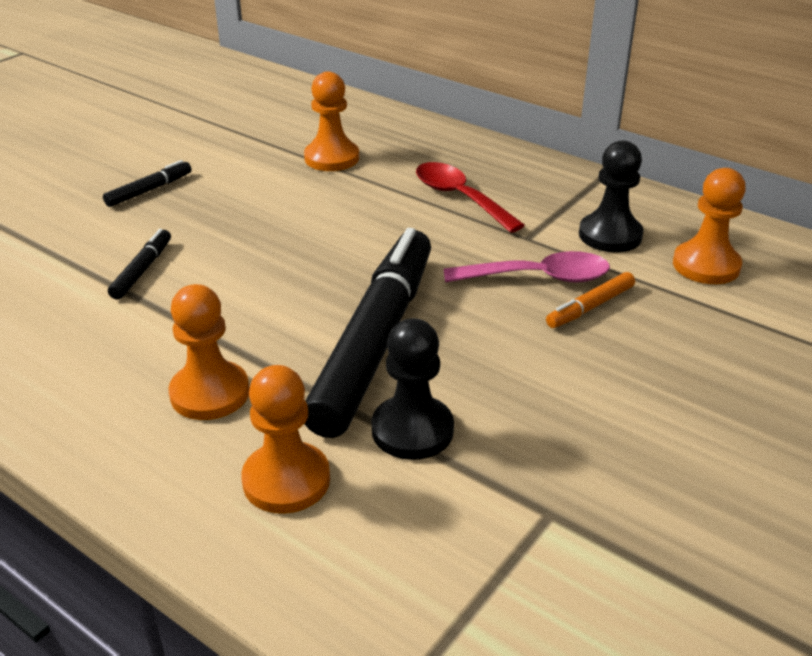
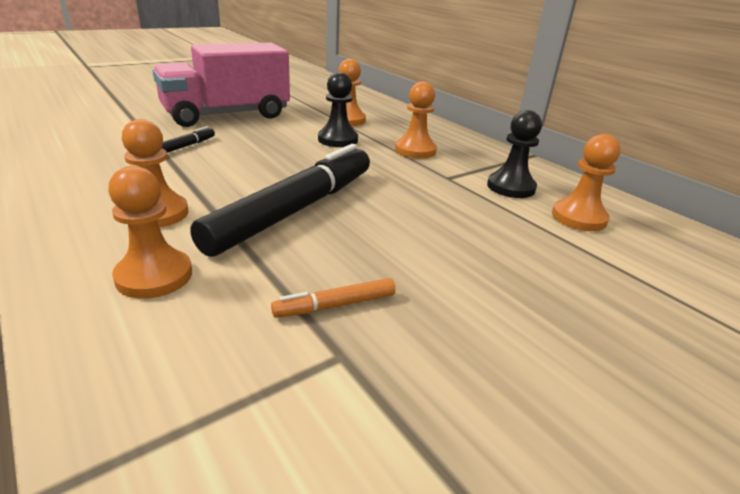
camera: 15 degrees right, 5 degrees down
(149, 190) = (227, 115): black marker -> pink truck
(412, 430) = (276, 267): black pawn -> black pawn (338, 140)
(460, 198) = (415, 150): red spoon -> orange pawn
(538, 277) = (441, 199): pink spoon -> none
(590, 307) = (470, 223): orange marker -> orange marker (335, 305)

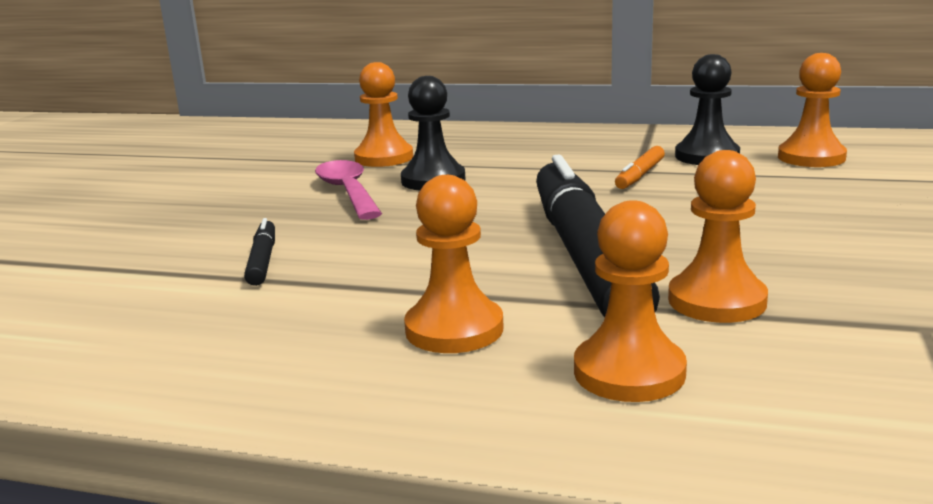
camera: 35 degrees left, 10 degrees down
(227, 115) = (206, 208): pink truck -> none
(291, 130) = (348, 192): none -> pink spoon
(335, 305) = (830, 302): orange marker -> orange marker (640, 175)
(415, 150) = (542, 159): orange pawn -> orange pawn (717, 301)

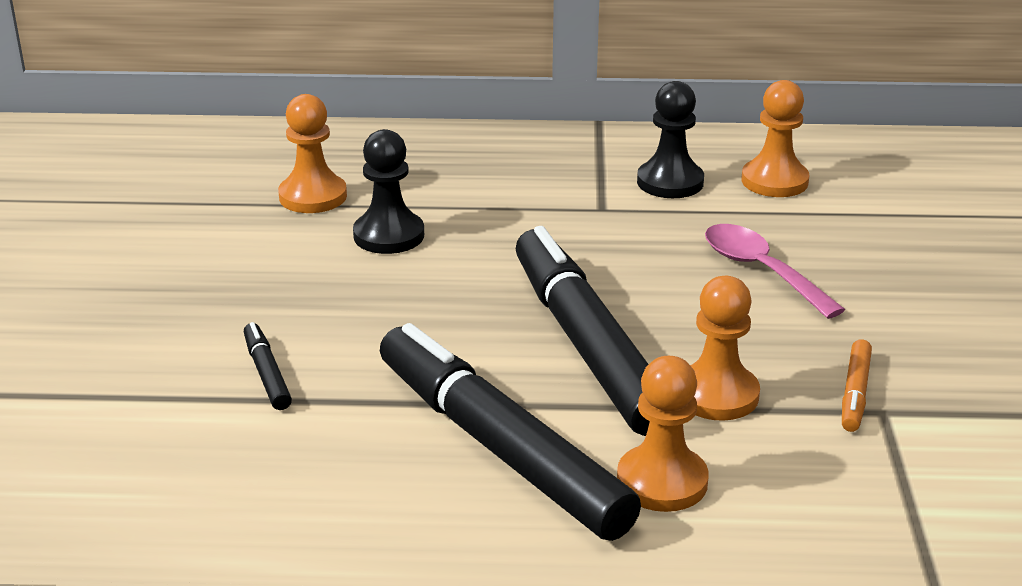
camera: 15 degrees left, 10 degrees up
(348, 192) = (301, 260): pink spoon -> pink spoon (761, 271)
(454, 329) = (499, 448): orange pawn -> black marker
(640, 175) = (608, 218): orange marker -> orange marker (855, 393)

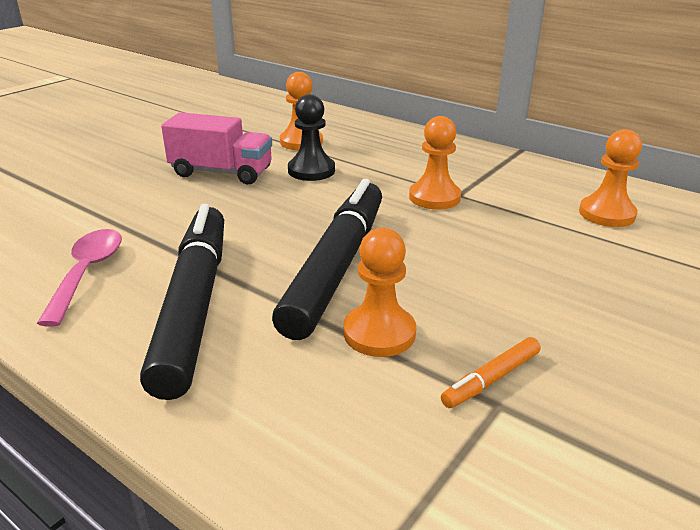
camera: 35 degrees right, 0 degrees up
(267, 374) = (145, 215): black marker -> none
(273, 279) = (221, 172): none -> pink truck
(662, 481) = (257, 375): orange pawn -> orange pawn (434, 197)
(670, 182) = (525, 193): black pawn -> none
(761, 271) = (523, 265): pink spoon -> pink spoon (87, 273)

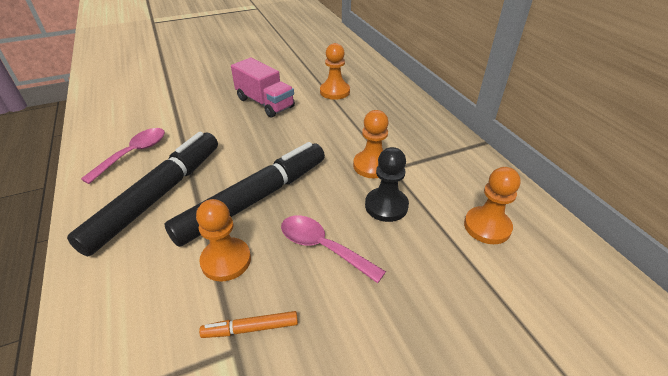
camera: 30 degrees right, 10 degrees up
(311, 170) = (317, 117): black pawn -> black pawn (386, 206)
(474, 282) = (323, 247): none -> pink spoon

